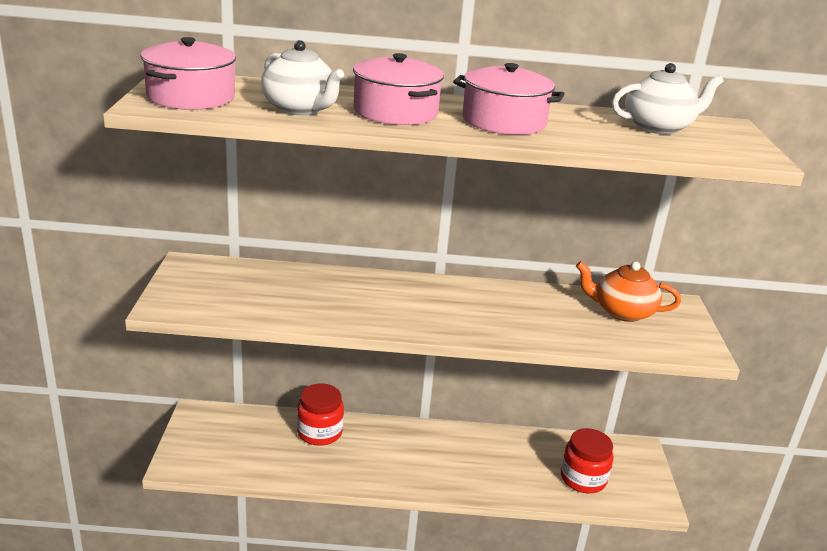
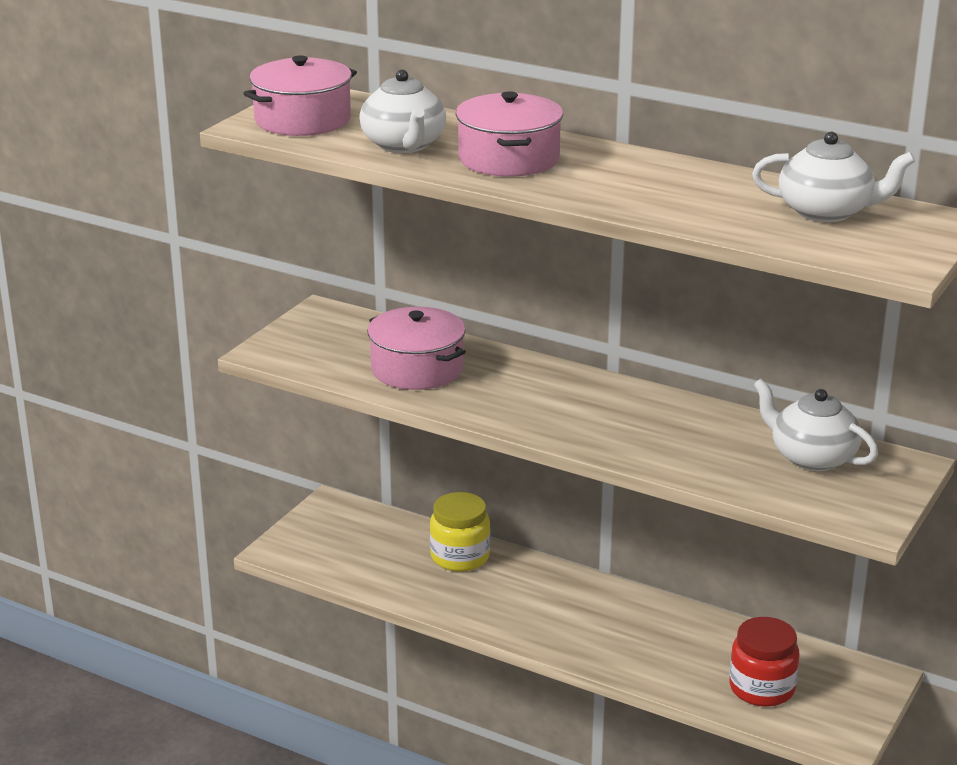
camera: 30 degrees right, 0 degrees up
(319, 432) = (460, 557): red jar -> yellow jar
(504, 121) = (626, 183): pink pot -> pink pot (417, 369)
(622, 311) = (811, 457): orange teapot -> white teapot

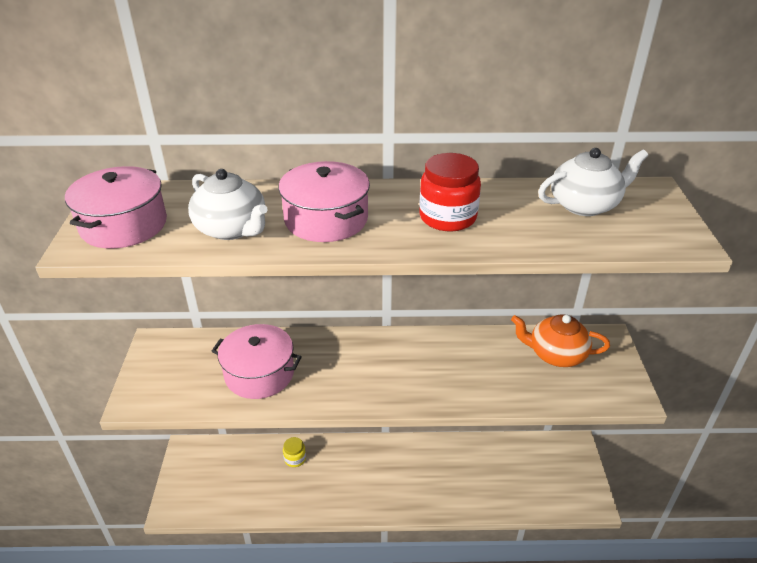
camera: 30 degrees left, 10 degrees up
(460, 557) = (295, 459): yellow jar -> yellow jar, size x0.56
(762, 688) = (527, 484): red jar -> red jar (447, 217)
(811, 457) = (556, 354): white teapot -> orange teapot

